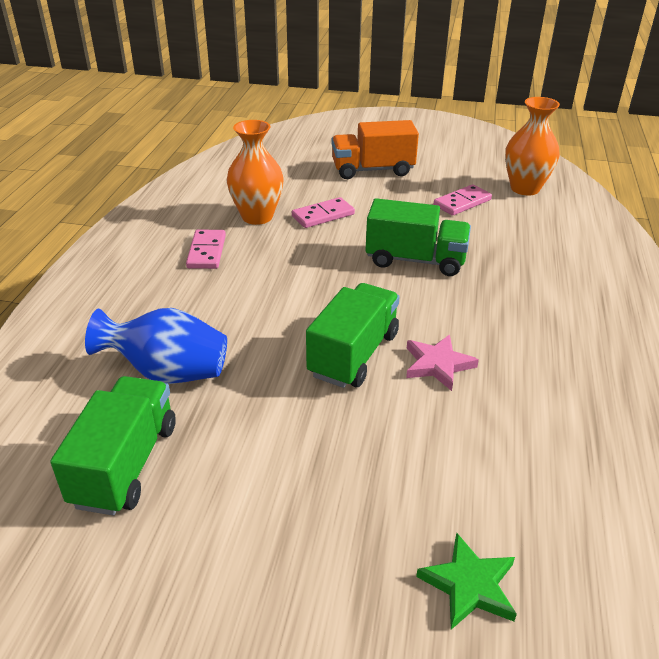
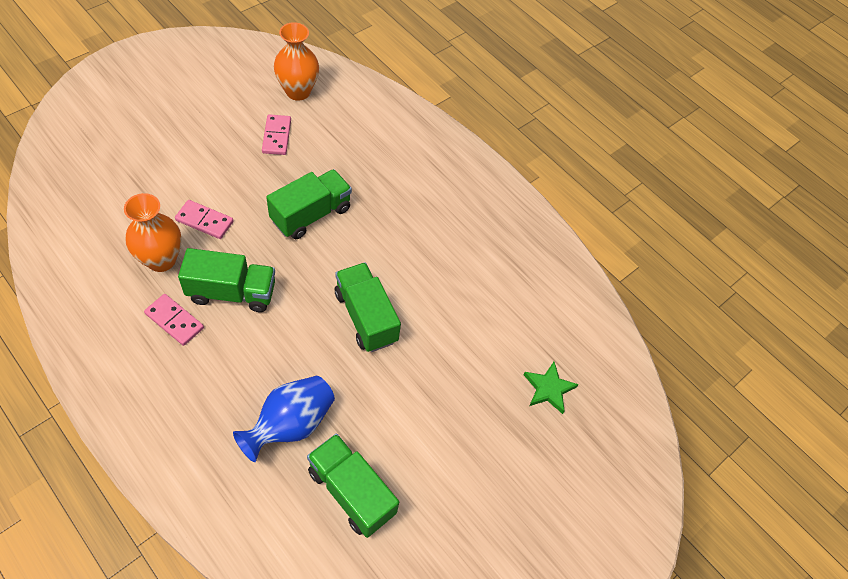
camera: 60 degrees left, 20 degrees up
(272, 263) = (232, 292): none -> green truck
(323, 215) = (204, 221): pink domino -> pink domino turned 75 degrees counterclockwise
(372, 170) = (177, 146): orange truck -> none
(437, 364) = (411, 284): pink star -> none

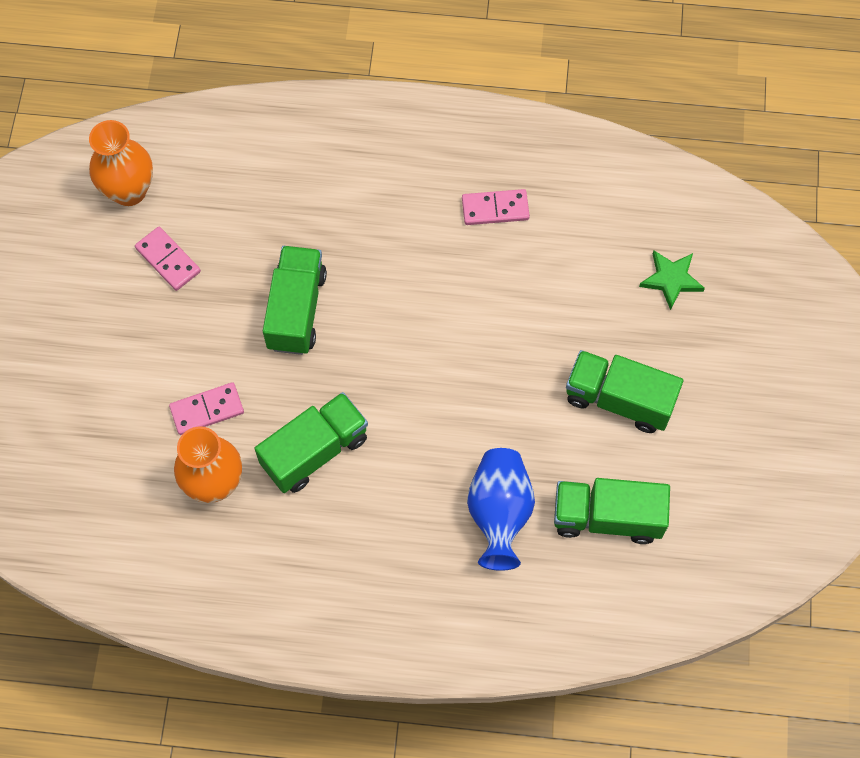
camera: 35 degrees left, 10 degrees up
(174, 321) = (296, 524): pink domino -> pink domino (495, 209)
(366, 317) = (456, 361): green truck -> green truck (619, 399)

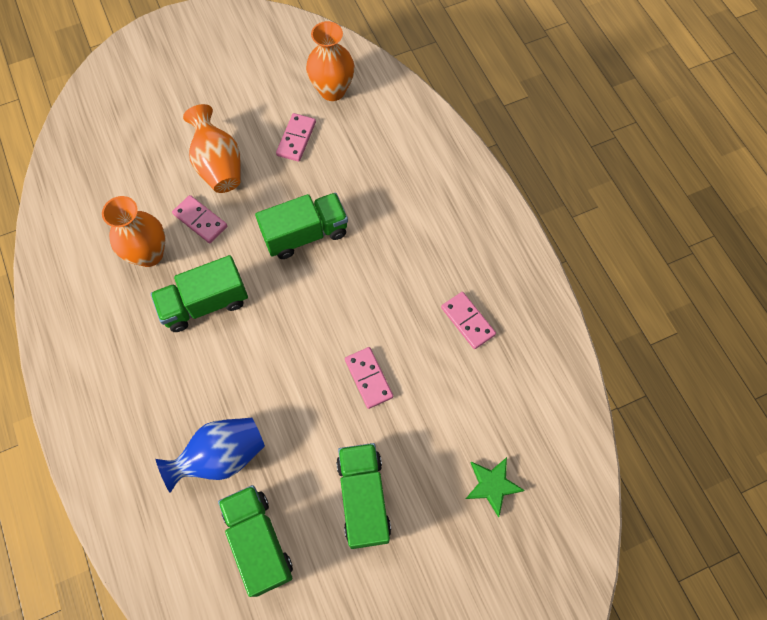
camera: 60 degrees right, 0 degrees up
(147, 358) = (218, 165): none -> orange vase
(315, 451) = (205, 303): green truck -> green truck turned 135 degrees clockwise
(499, 332) = (369, 378): none -> pink domino

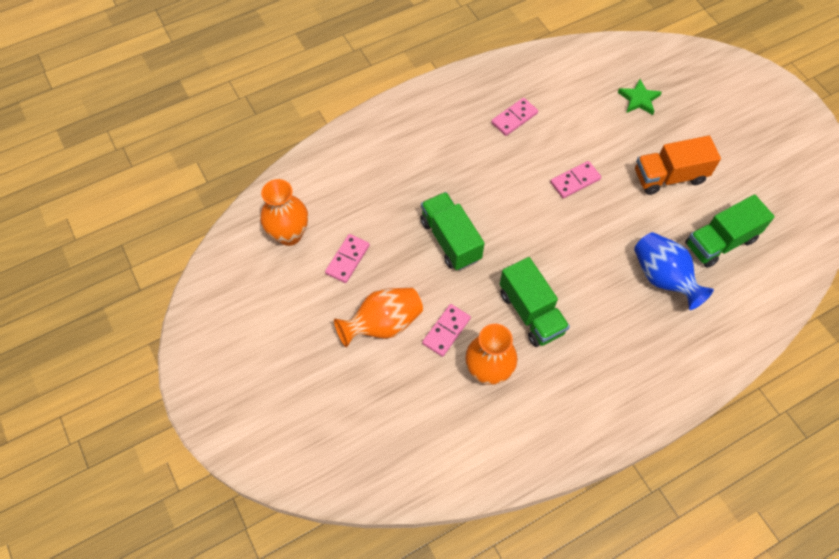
camera: 95 degrees left, 5 degrees down
(296, 139) = (347, 259): pink domino -> pink domino turned 75 degrees counterclockwise
(363, 498) = (669, 176): green truck -> orange truck

